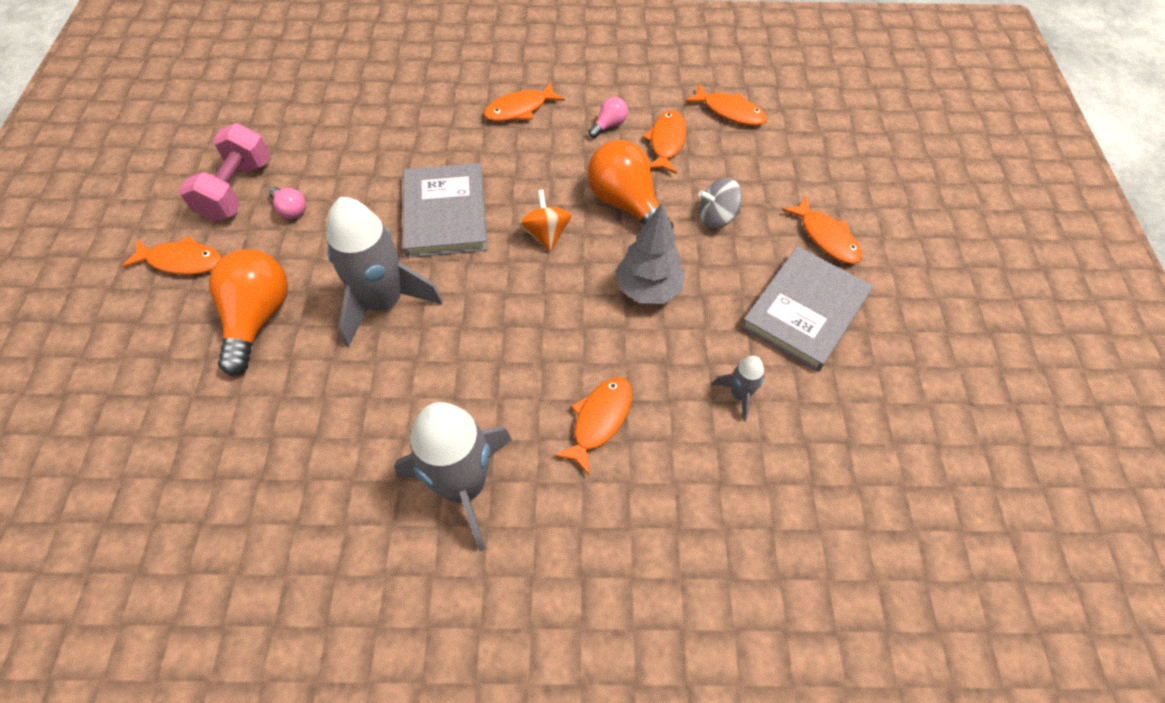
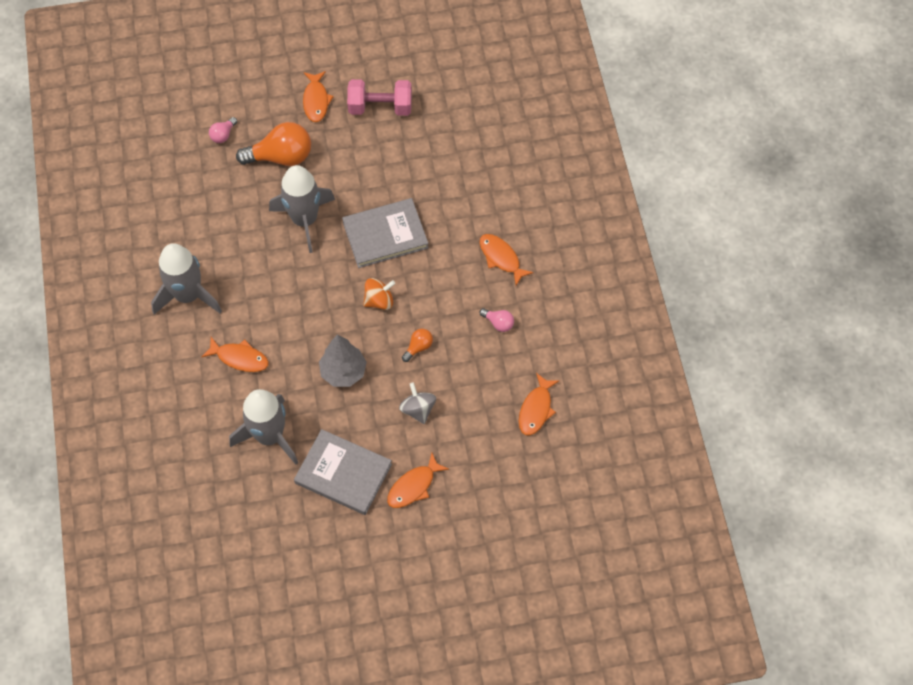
camera: 80 degrees right, 5 degrees up
(291, 210) = (369, 144): pink light bulb -> pink light bulb (223, 135)
(626, 204) = (418, 347): orange light bulb -> orange light bulb, size x0.48
(666, 142) = (489, 366): orange fish -> none
(739, 395) = (270, 436): grey rocket -> grey rocket, size x2.18

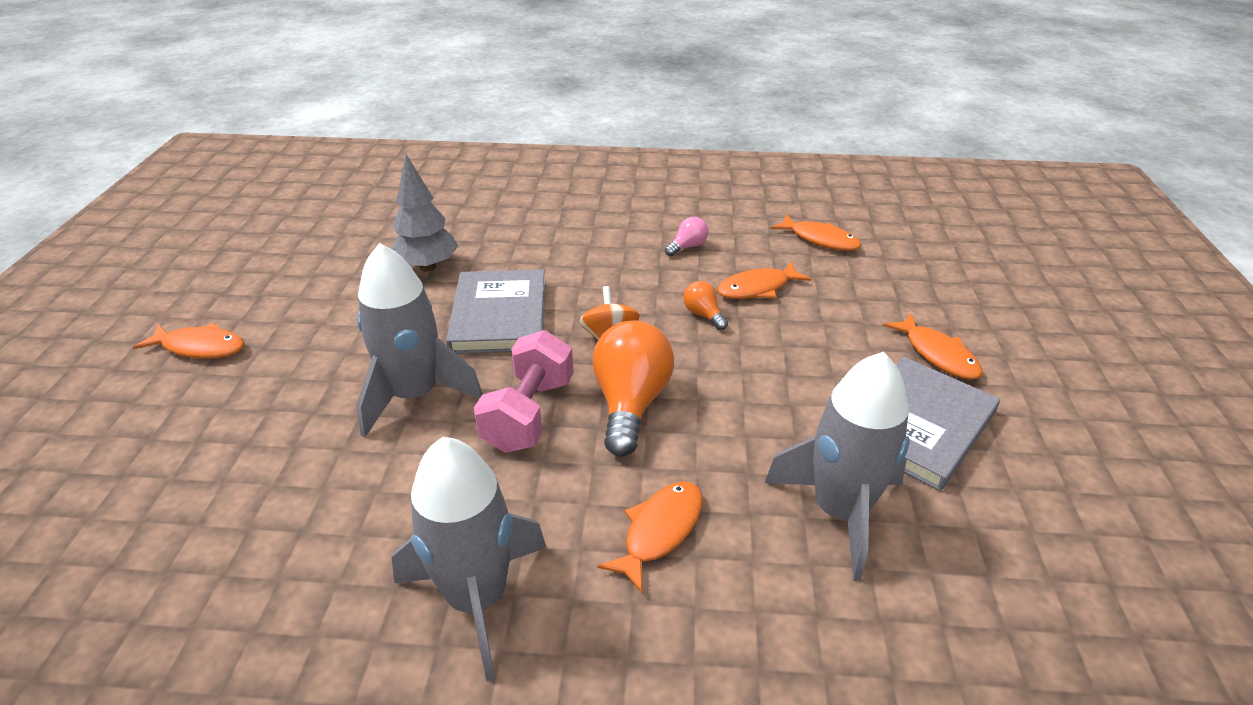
camera: 75 degrees left, 25 degrees down
(223, 135) = (147, 476): pink light bulb -> none
(281, 157) = (268, 404): orange light bulb -> orange light bulb (630, 403)
(343, 372) = (726, 396): grey tree -> grey tree (427, 266)
(380, 107) = (279, 287): pink dumbbell -> pink dumbbell (529, 414)
(418, 409) = (807, 331): grey spinning top -> none
(501, 258) = (592, 231): orange fish -> orange fish (757, 288)

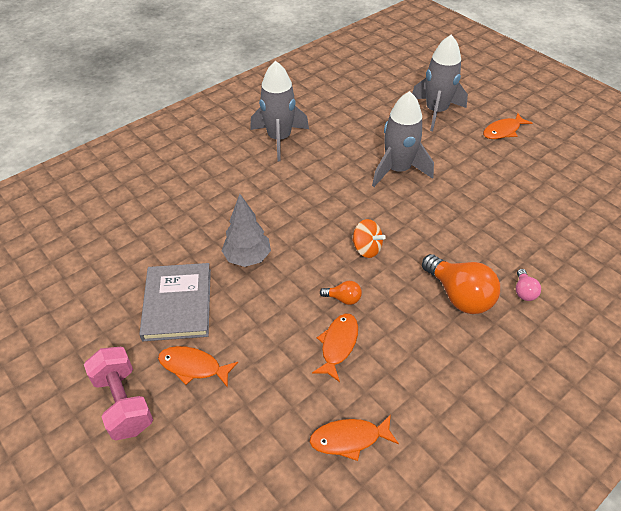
camera: 135 degrees right, 10 degrees up
(427, 266) = (512, 223): grey tree -> grey tree (247, 258)
(499, 316) = (431, 223): grey book -> none
(529, 414) = (346, 193): pink dumbbell -> pink dumbbell (123, 402)
(630, 403) = (314, 224): orange light bulb -> orange light bulb (459, 295)
(659, 531) = (246, 188): orange fish -> none
(687, 246) = (419, 351): pink light bulb -> pink light bulb (524, 291)
(839, 512) = (187, 237): grey rocket -> grey rocket (436, 112)

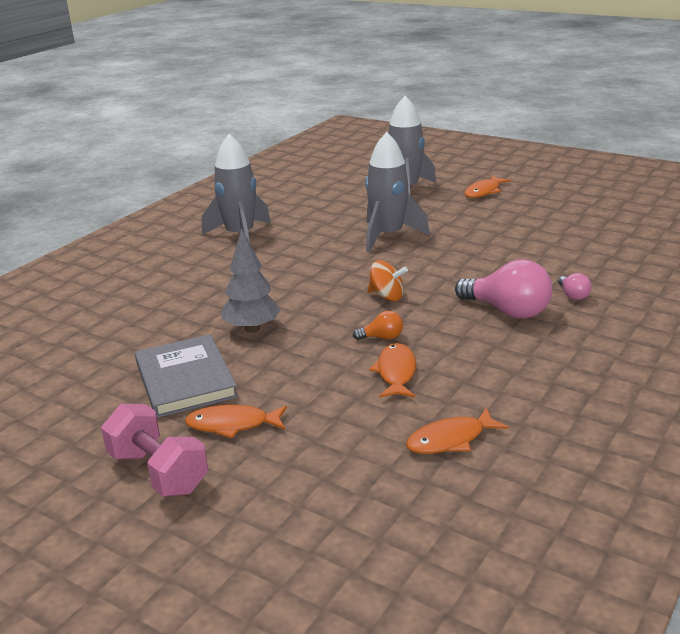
camera: 15 degrees left, 20 degrees down
(459, 295) = (507, 311): orange light bulb -> pink light bulb

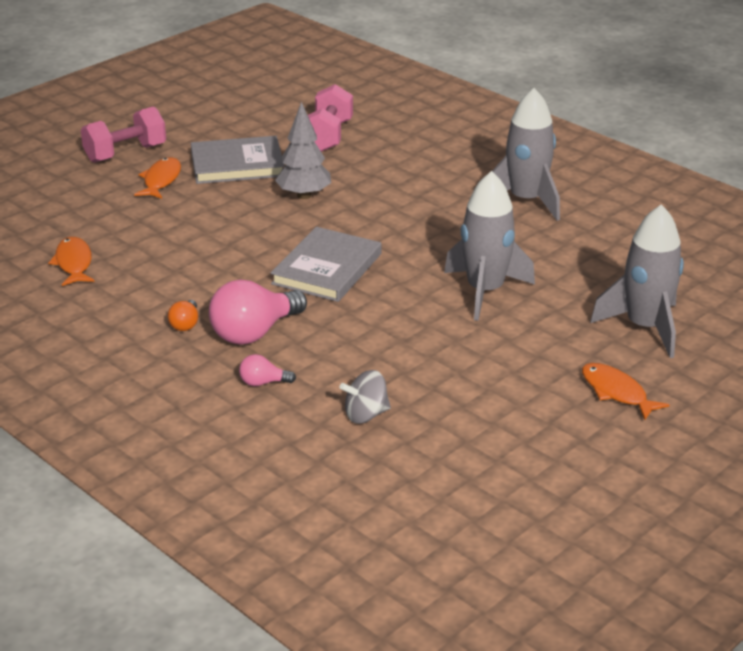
camera: 100 degrees right, 5 degrees up
(113, 337) = (328, 136): none -> pink dumbbell
(382, 337) = (247, 255): orange light bulb -> orange light bulb (185, 324)
(387, 297) = (327, 269): orange spinning top -> grey book
(396, 372) = (183, 254): orange fish -> none
(576, 254) = (366, 415): none -> grey spinning top

